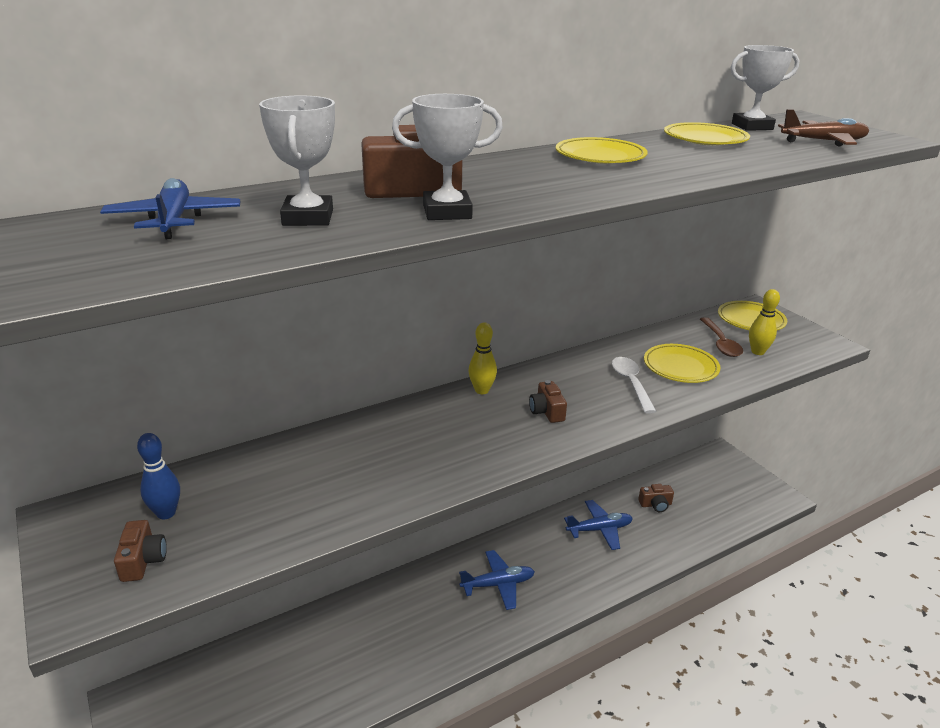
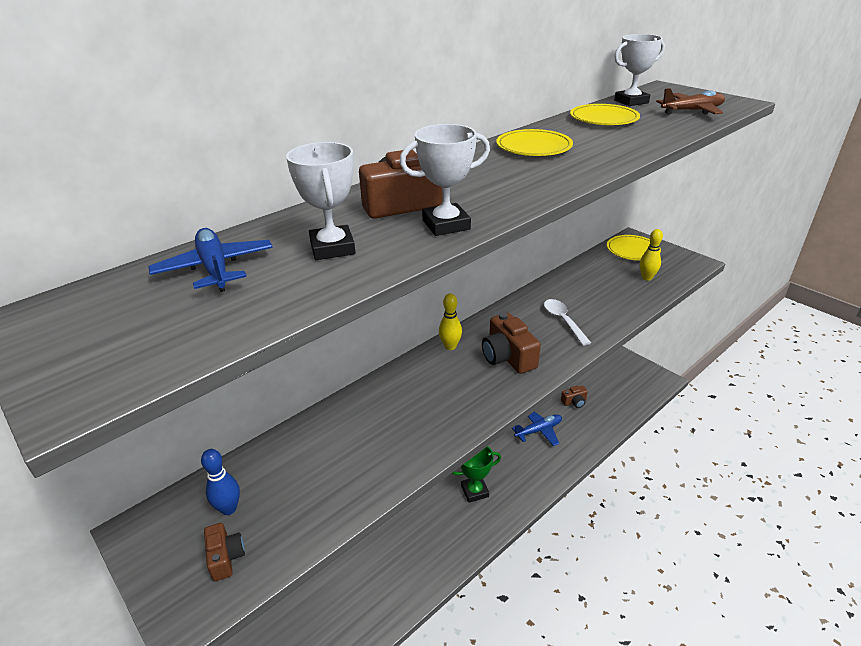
camera: 10 degrees left, 5 degrees up
(498, 584) = (474, 491): blue plane -> green trophy
(547, 411) = (508, 357): brown camera -> brown camera, size x1.75
(680, 367) = (595, 300): yellow plate -> none
(720, 343) = (617, 274): brown spoon -> none

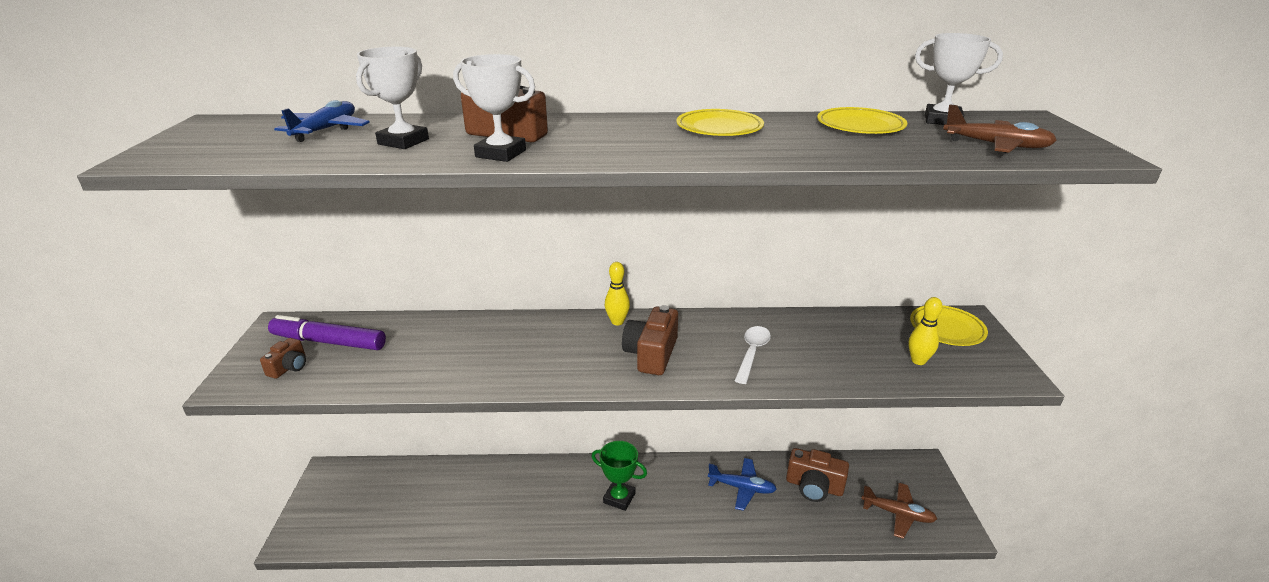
camera: 40 degrees right, 5 degrees down
(229, 508) = (329, 342): blue bowling pin -> purple marker
(574, 402) = (814, 486): brown camera -> brown camera, size x1.75
(629, 390) = (897, 514): none -> brown plane

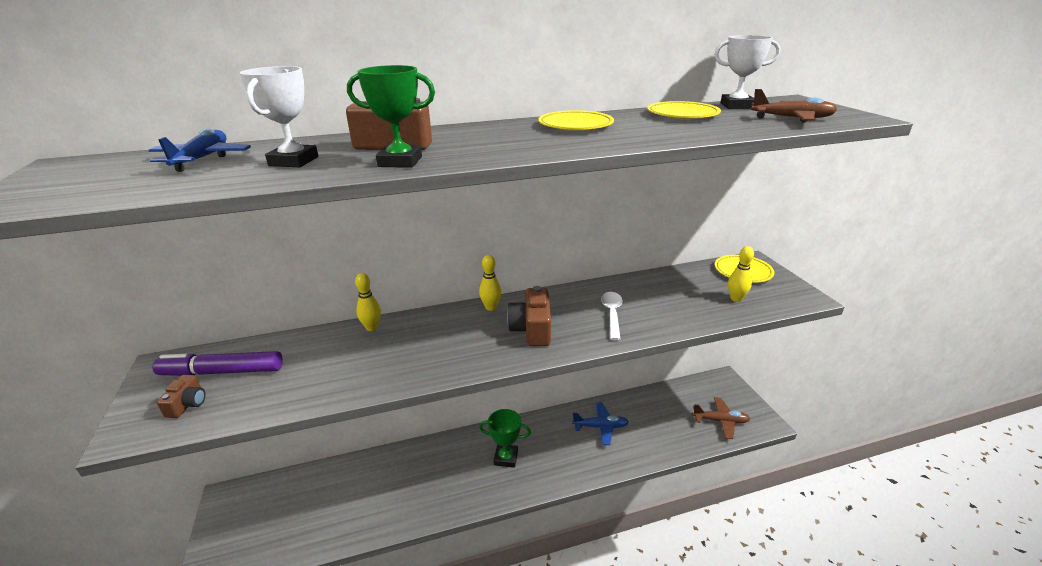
camera: 15 degrees left, 0 degrees up
(484, 322) = (372, 327): none -> yellow bowling pin
(501, 154) = (400, 162): white trophy -> green trophy
(814, 486) = (654, 413): brown camera -> none

